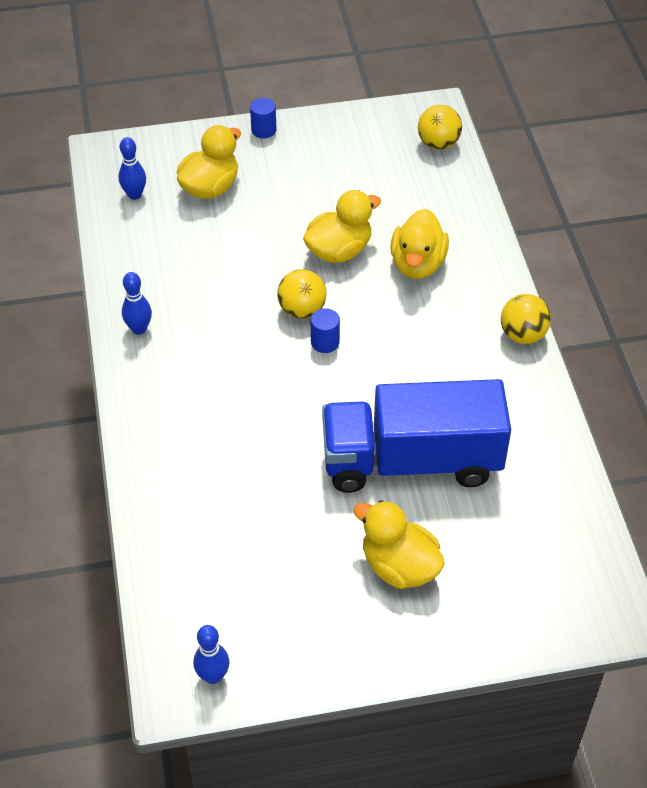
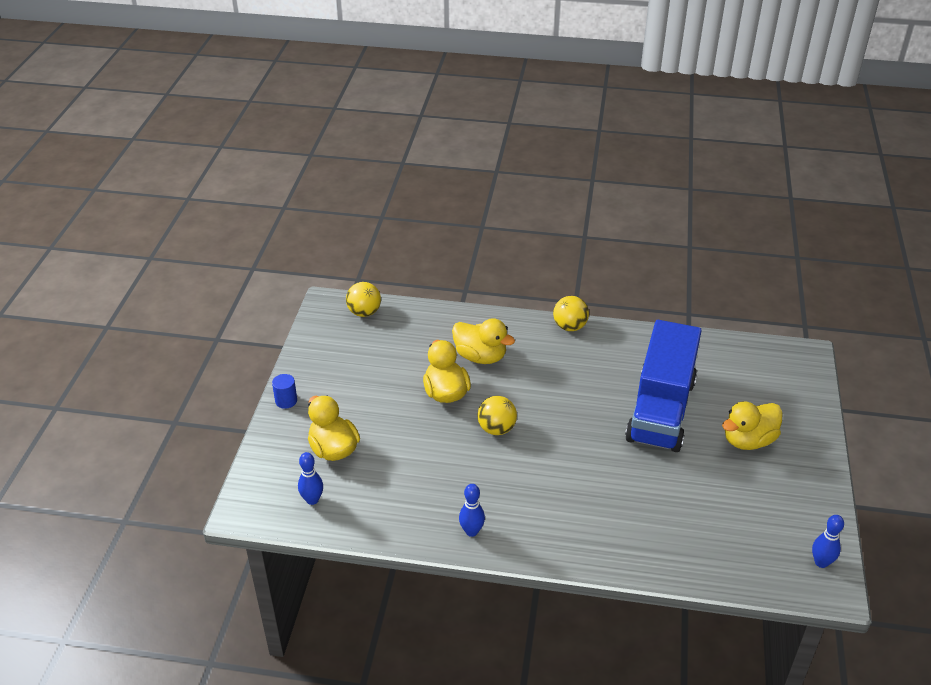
camera: 70 degrees left, 10 degrees down
(325, 342) = (534, 424): blue cylinder -> none

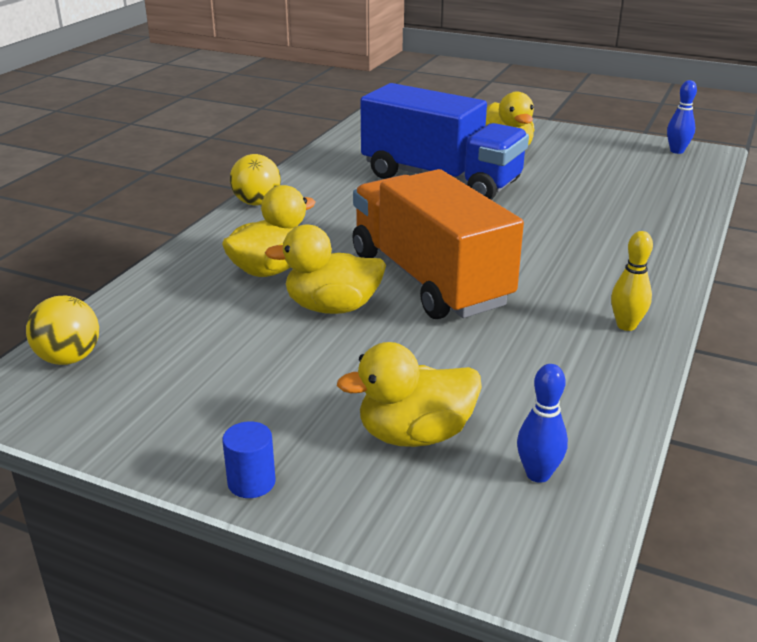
camera: 75 degrees left, 10 degrees down
(471, 531) = (626, 325): blue bowling pin -> yellow bowling pin
(496, 429) = (429, 279): yellow ball -> orange truck

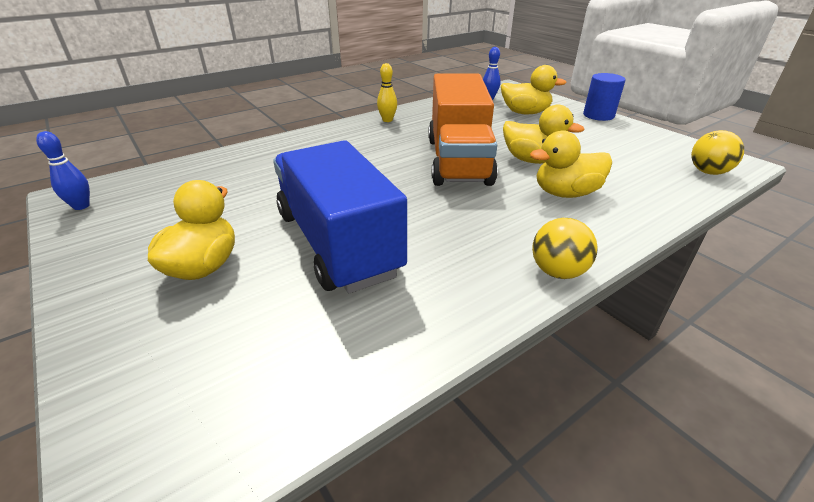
camera: 150 degrees left, 5 degrees up
(251, 482) = (598, 115): blue cylinder -> blue cylinder, size x1.58

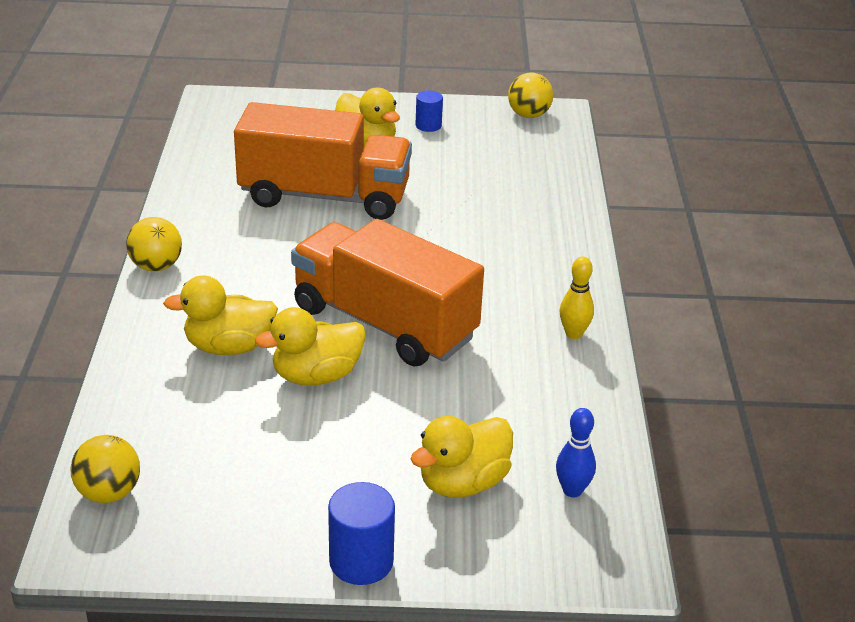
camera: 125 degrees right, 0 degrees up
(81, 206) = (528, 115): blue bowling pin -> yellow ball
(134, 247) = (428, 125): none -> blue cylinder
(337, 243) = (324, 196): blue truck -> orange truck
(565, 193) = (229, 347): yellow duck -> yellow duck turned 120 degrees counterclockwise

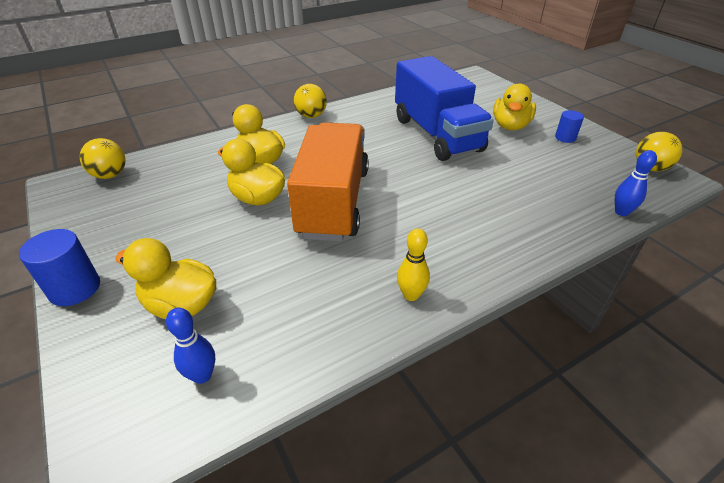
camera: 60 degrees right, 5 degrees up
(324, 196) = (436, 134): orange truck -> blue truck
(573, 169) = (621, 212): none -> blue bowling pin

